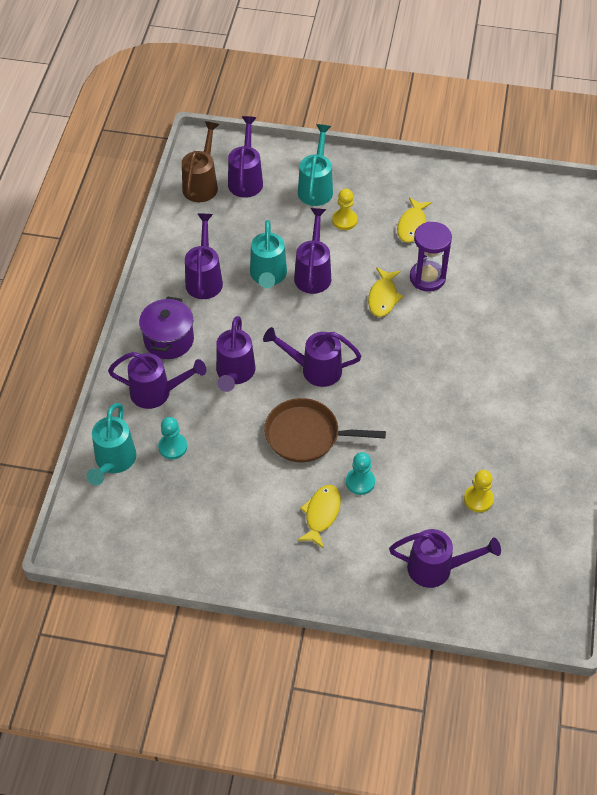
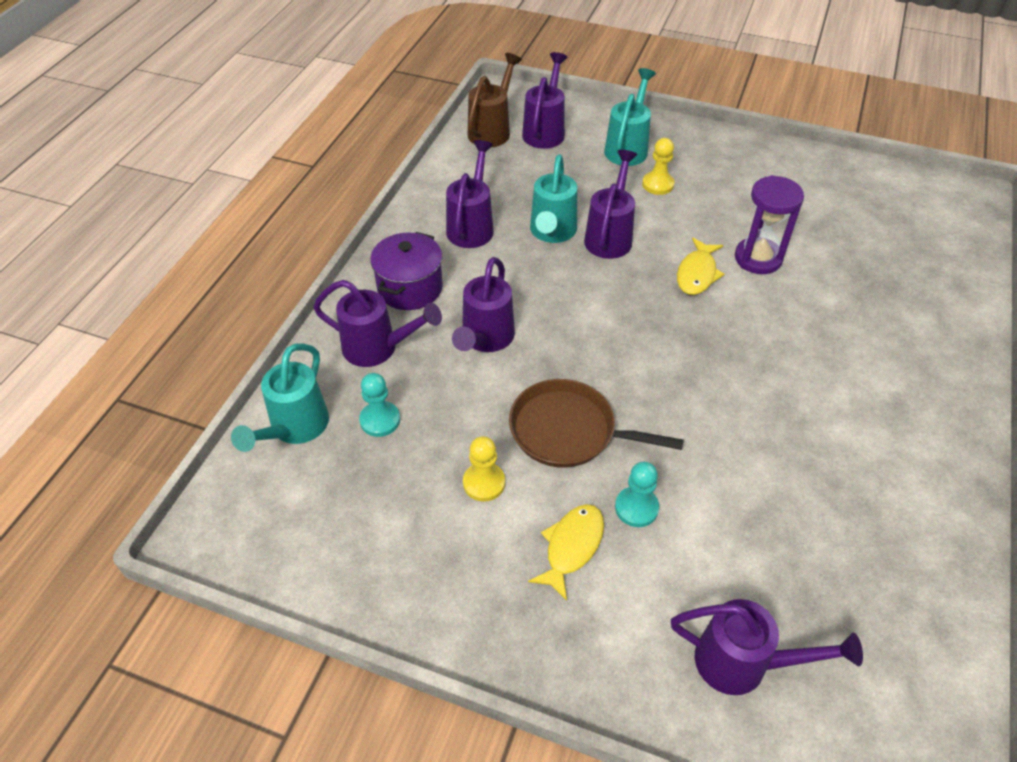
camera: 10 degrees right, 5 degrees down
(315, 369) = (594, 348): purple watering can -> none
(412, 225) = (743, 199): yellow fish -> none
(478, 499) = (815, 561): yellow pawn -> yellow pawn (484, 483)

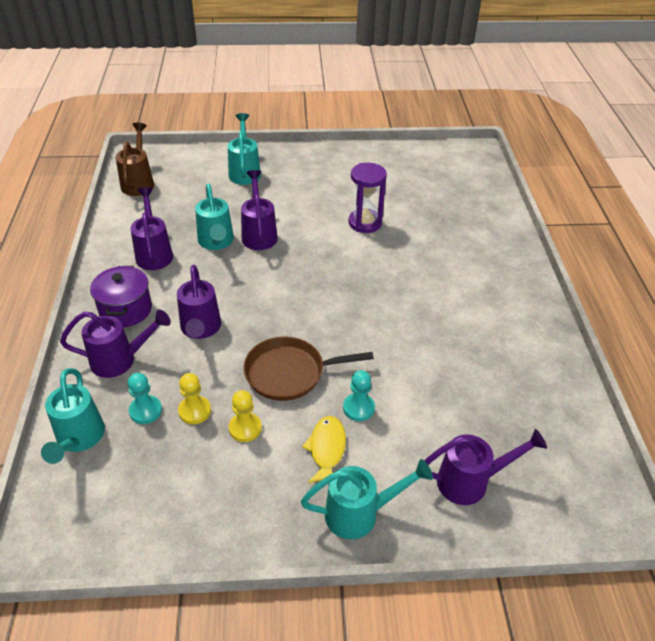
camera: 25 degrees left, 5 degrees down
(545, 131) = (179, 174): purple watering can -> none
(576, 646) = (360, 513): none -> turquoise watering can
(658, 184) = (277, 191): yellow pawn -> yellow pawn (194, 411)
(697, 273) = (330, 243): yellow fish -> none

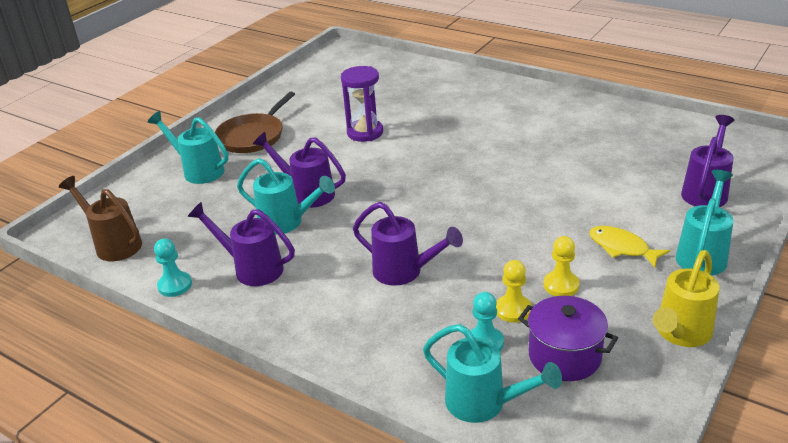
camera: 50 degrees left, 10 degrees down
(120, 360) = (394, 340): purple watering can -> none
(126, 310) = (320, 315): purple pot -> purple pot (564, 356)
(230, 535) = (680, 334): none -> yellow watering can
(289, 373) = (514, 238): brown pan -> brown pan (253, 136)
(358, 408) = (589, 215): turquoise pawn -> turquoise pawn (175, 285)

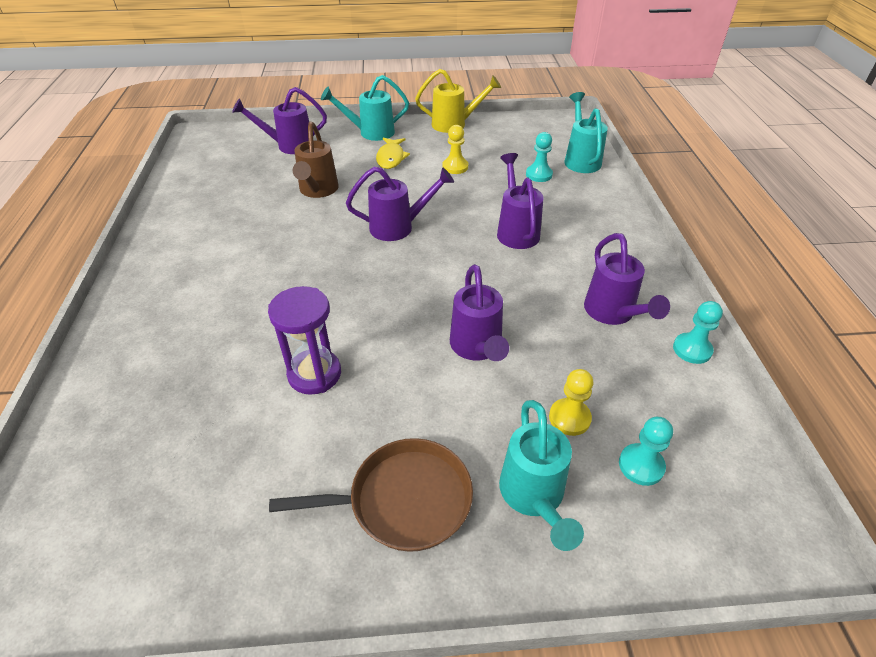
camera: 130 degrees left, 10 degrees up
(114, 244) = (725, 456): brown watering can -> brown watering can (317, 191)
(157, 211) = (641, 465): none -> turquoise pawn
(287, 223) = (535, 332): turquoise watering can -> none
(482, 209) = (398, 227): none -> purple watering can
(513, 310) = (498, 175): yellow pawn -> yellow pawn (569, 418)
(564, 356) = (515, 149): purple pot -> none

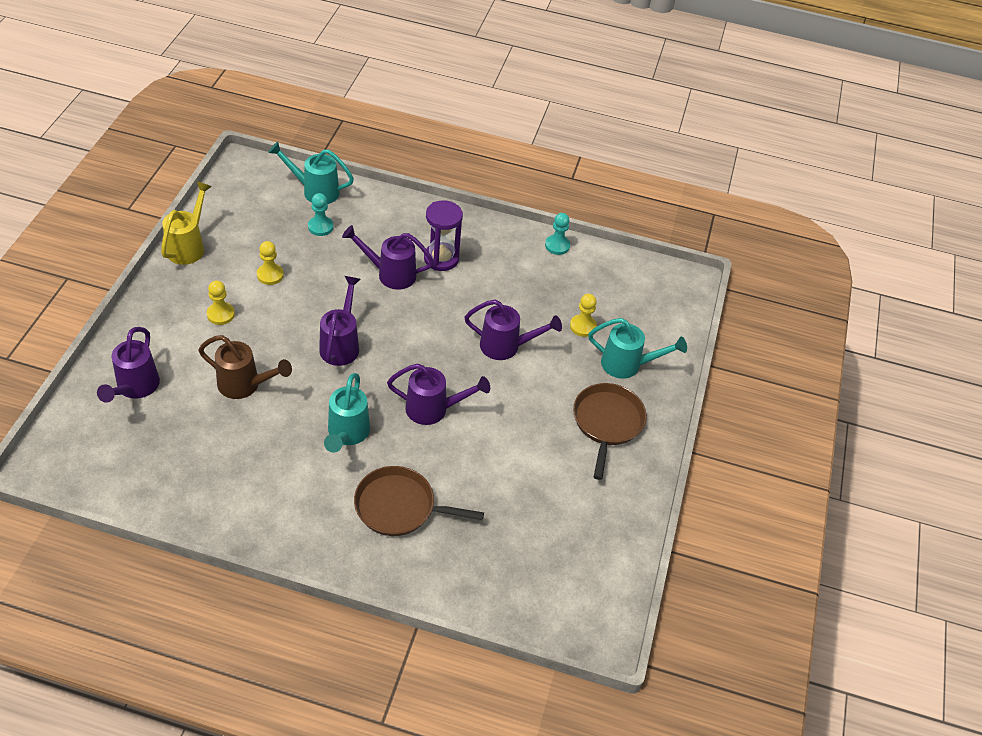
camera: 75 degrees left, 5 degrees up
(196, 326) = (399, 506): none -> brown pan
(314, 374) = (488, 442): purple hourglass -> purple hourglass (441, 258)
(371, 132) = (156, 314): turquoise watering can -> turquoise watering can (347, 434)
(391, 158) = (220, 314): yellow fish -> yellow pawn
(612, 313) = (508, 265): purple watering can -> purple watering can (433, 409)
(641, 465) = (626, 312): turquoise pawn -> none

